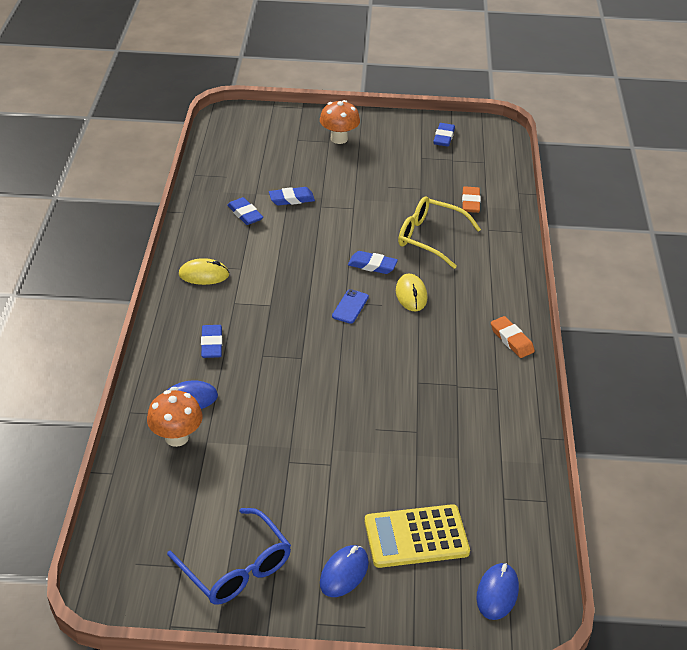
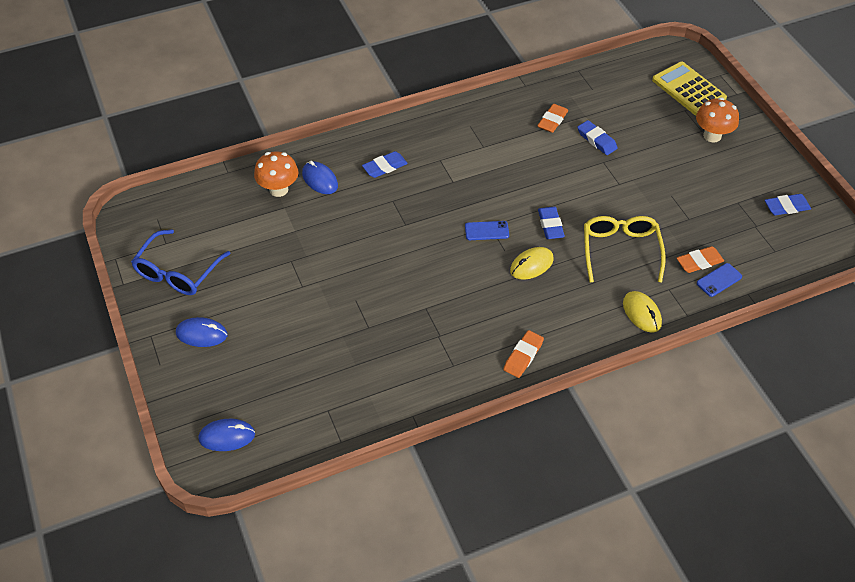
camera: 65 degrees right, 10 degrees up
(204, 275) = (459, 129): yellow mouse -> yellow mouse (641, 313)
(245, 214) = (552, 121): blue eraser -> orange eraser
(416, 536) = (257, 365): yellow calculator -> yellow calculator (688, 89)
(495, 201) = (719, 280): none -> blue phone

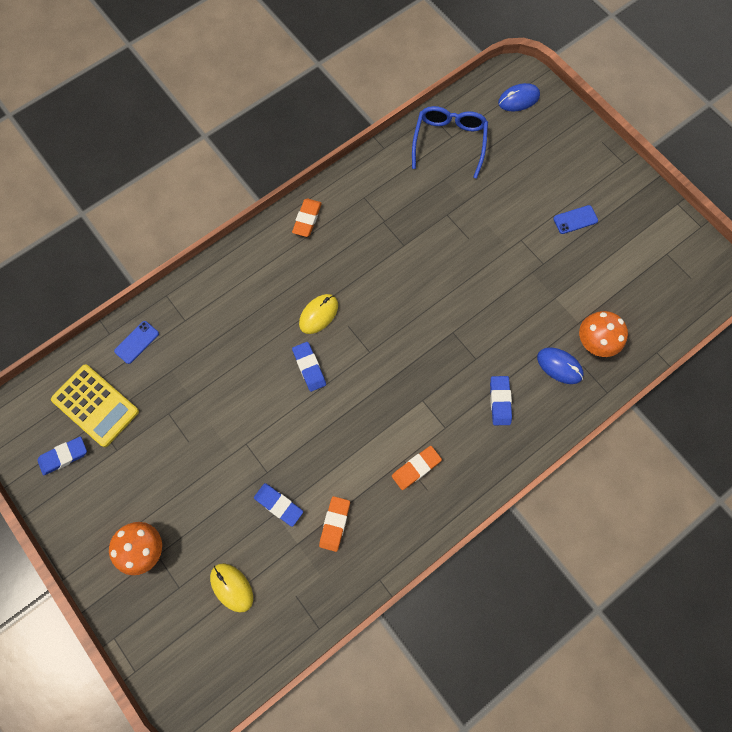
camera: 165 degrees right, 20 degrees up
(178, 272) = (637, 226): blue glasses -> blue glasses (449, 142)
(201, 334) = (583, 174): blue mouse -> none
(385, 167) = (500, 401): blue eraser -> blue eraser turned 45 degrees counterclockwise
(486, 231) = (371, 344): blue phone -> blue phone (575, 220)
(620, 251) = (235, 353): yellow glasses -> none
(641, 313) = (208, 287): yellow mouse -> yellow mouse (232, 587)
(688, 89) = (175, 629): yellow calculator -> yellow calculator (95, 405)
(699, 262) = (156, 359): orange eraser -> orange eraser (416, 468)

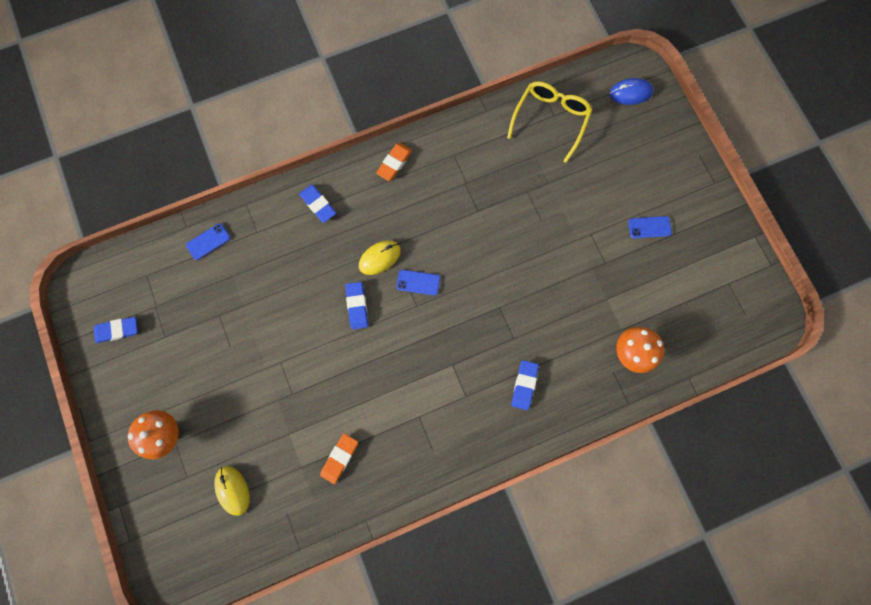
camera: 15 degrees right, 5 degrees up
(95, 405) = (157, 291): yellow calculator -> none
(278, 505) = (294, 427): blue eraser -> blue eraser (318, 205)
(364, 328) = (418, 282): none -> blue phone
(416, 468) = (428, 427): orange eraser -> none
(449, 142) = (550, 120): blue glasses -> yellow glasses
(559, 366) = (590, 366): blue mouse -> none

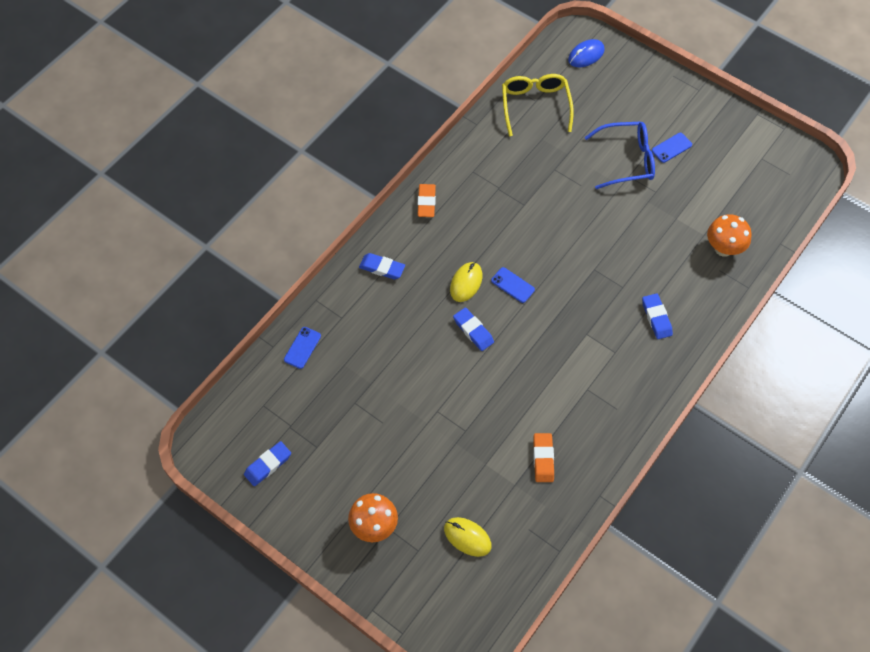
camera: 30 degrees left, 15 degrees down
(418, 282) = (512, 285): blue phone -> blue phone turned 60 degrees clockwise
(599, 217) = (626, 160): none -> blue glasses

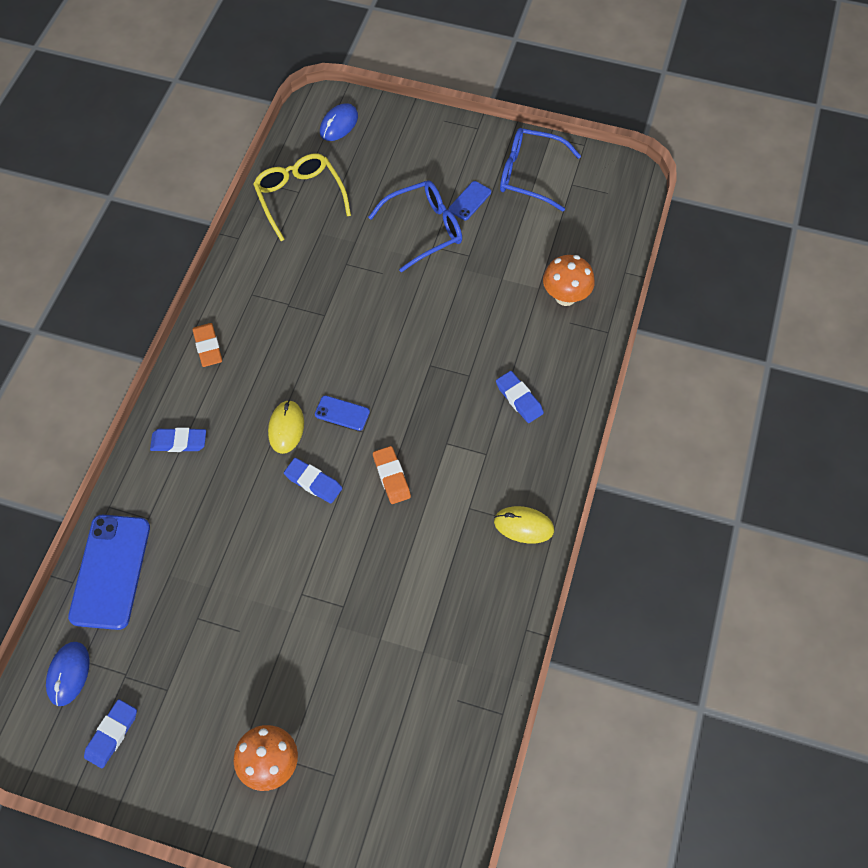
camera: 20 degrees left, 0 degrees up
(250, 411) = (68, 674): none -> blue mouse
(302, 348) = (110, 571): blue phone -> blue phone, size x2.11
(467, 537) = (388, 737): yellow mouse -> yellow mouse (523, 526)
(543, 459) = (446, 608): orange eraser -> orange eraser (391, 477)
(729, 140) = (529, 174): none -> blue glasses

